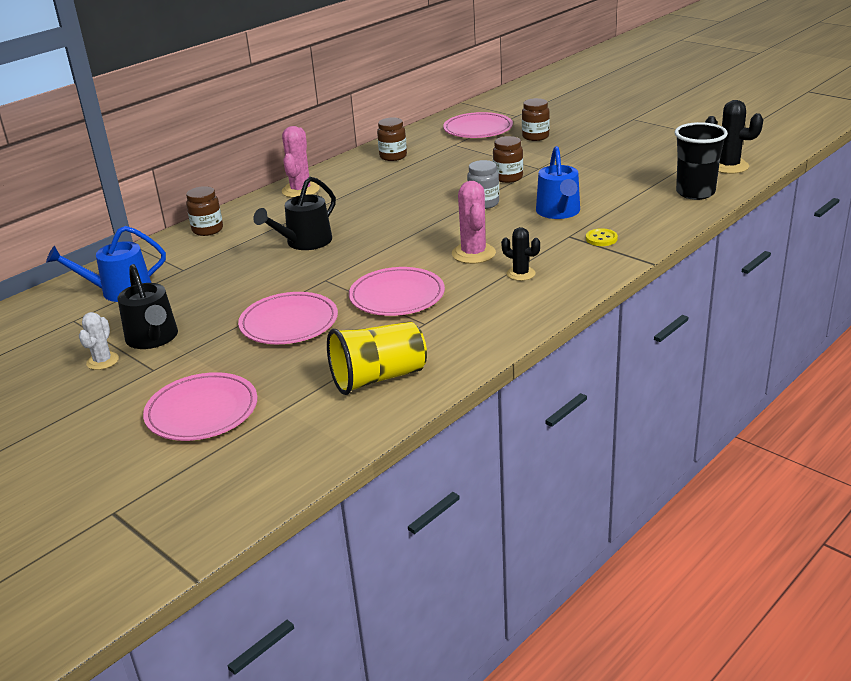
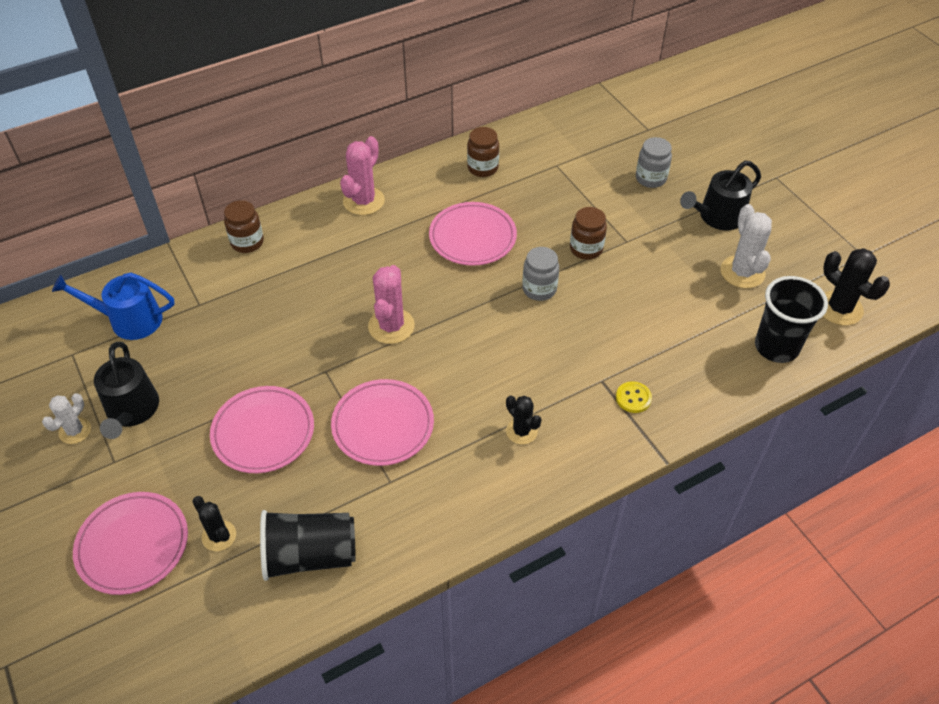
camera: 15 degrees right, 20 degrees up
(284, 387) = (219, 536): none -> black cactus
(305, 242) = (331, 297): black watering can -> black watering can (717, 217)
(378, 378) = (310, 555): yellow cup -> black cup
(473, 253) = (489, 378): pink cactus -> pink cactus (391, 326)
(478, 129) = (594, 143): pink plate -> pink plate (472, 237)
(535, 137) = (650, 178): brown jar -> grey jar
(559, 212) = (611, 332): blue watering can -> none
(641, 165) = (742, 272): none -> white cactus

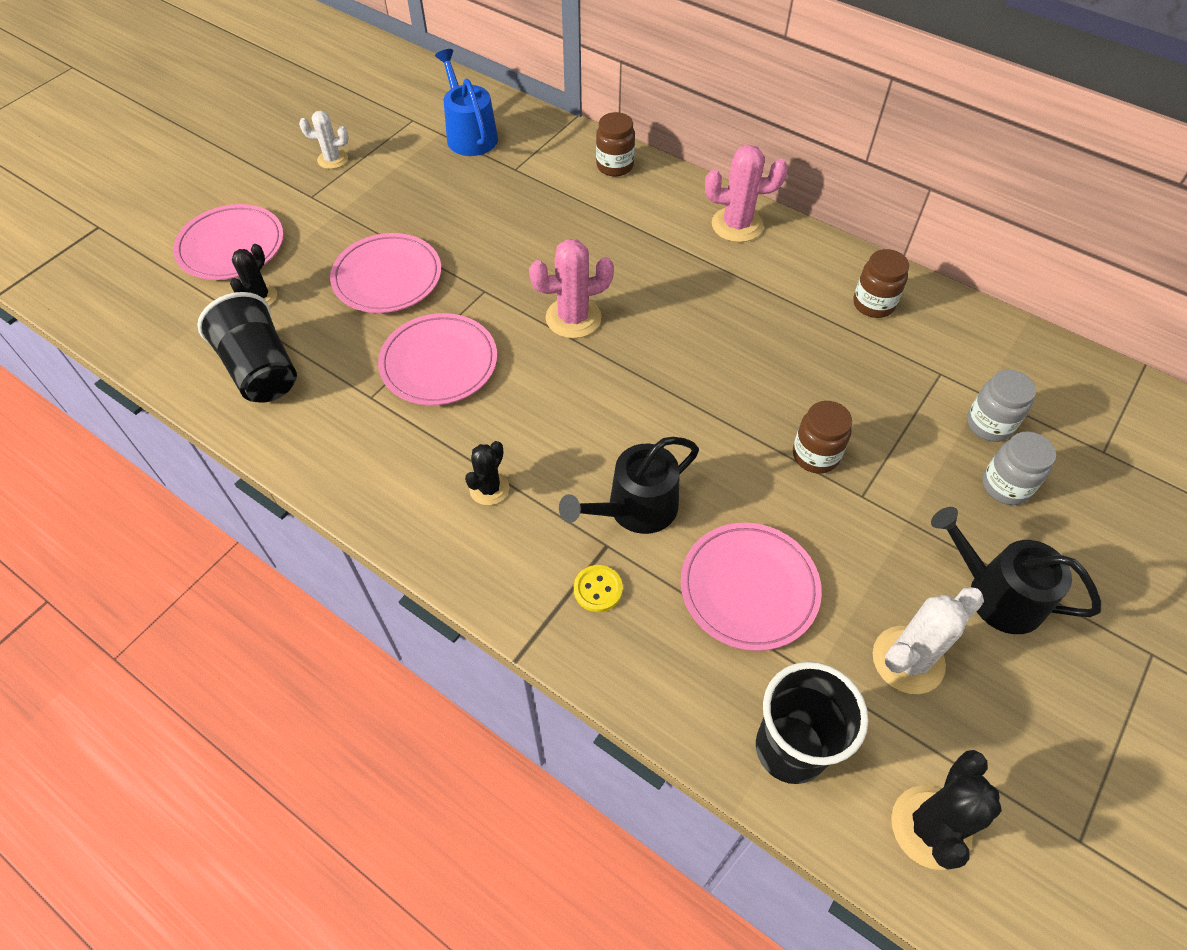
camera: 65 degrees right, 5 degrees up
(131, 411) = (370, 182): black watering can -> black watering can (635, 508)
(472, 237) = (752, 337): pink plate -> pink plate (749, 588)
(539, 289) = (714, 430): grey jar -> grey jar (989, 424)

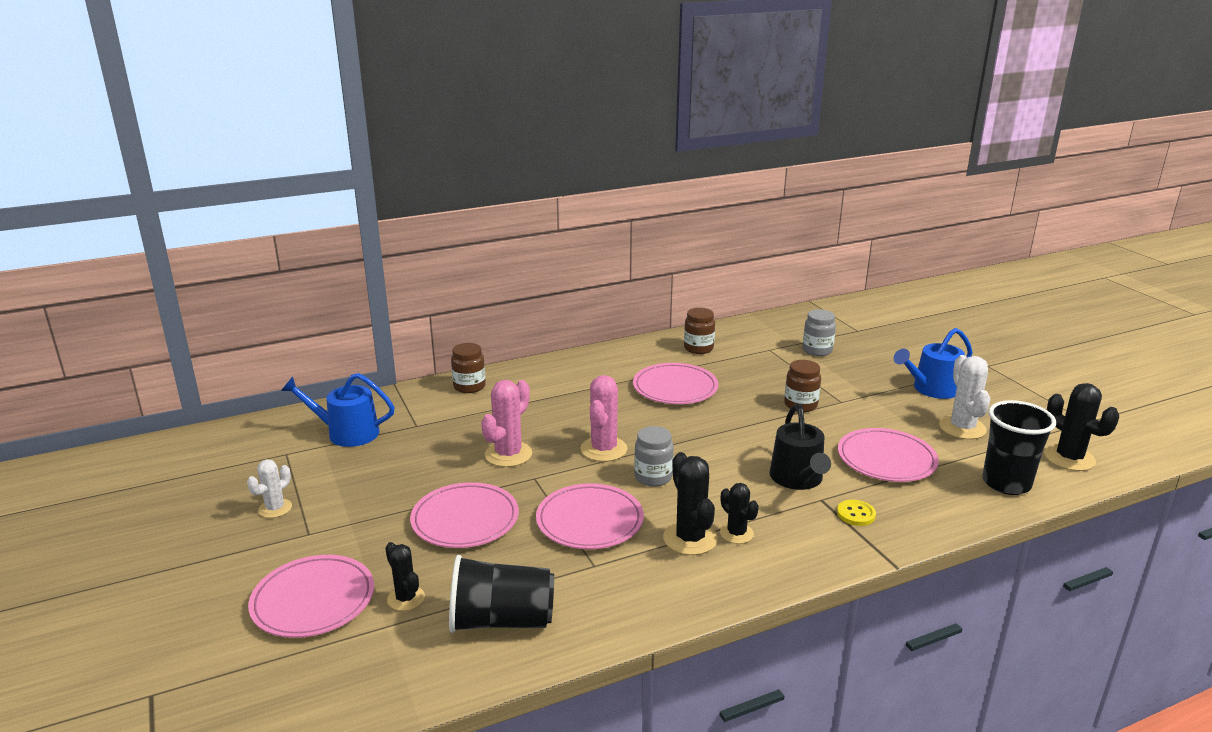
camera: 60 degrees left, 30 degrees down
(456, 453) = (690, 538): none -> black cactus
(737, 225) = (583, 365): pink cactus -> pink cactus (508, 454)
(753, 322) = (675, 388): none -> pink plate
(997, 594) = (932, 389): black watering can -> blue watering can
(1005, 486) = (862, 361): grey jar -> grey jar (653, 477)

